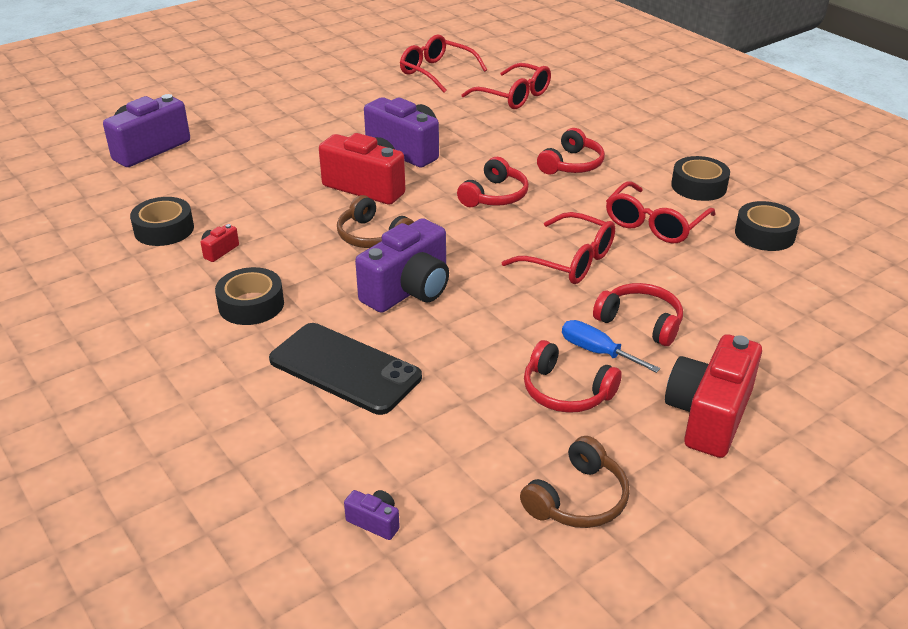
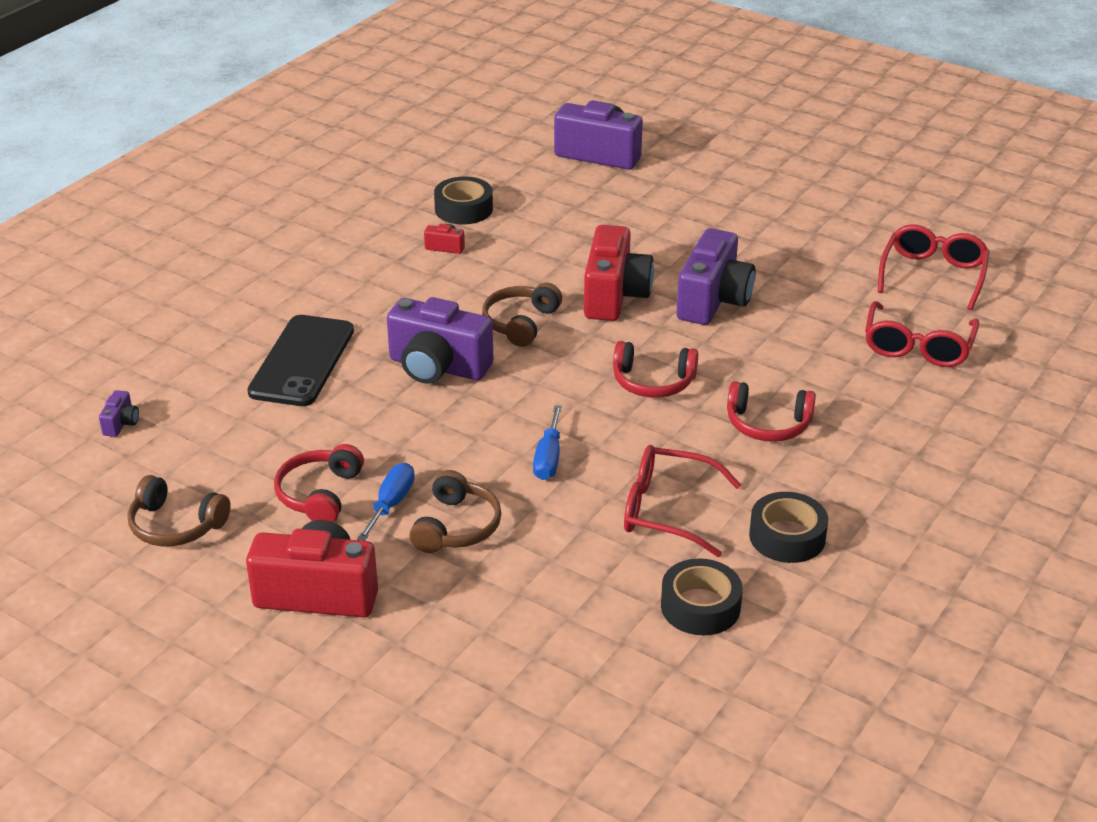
camera: 70 degrees right, 0 degrees up
(251, 305) = (371, 288): black tape -> none
(569, 260) = (548, 458): red glasses -> blue screwdriver
(640, 322) = (456, 526): red headphones -> brown headphones

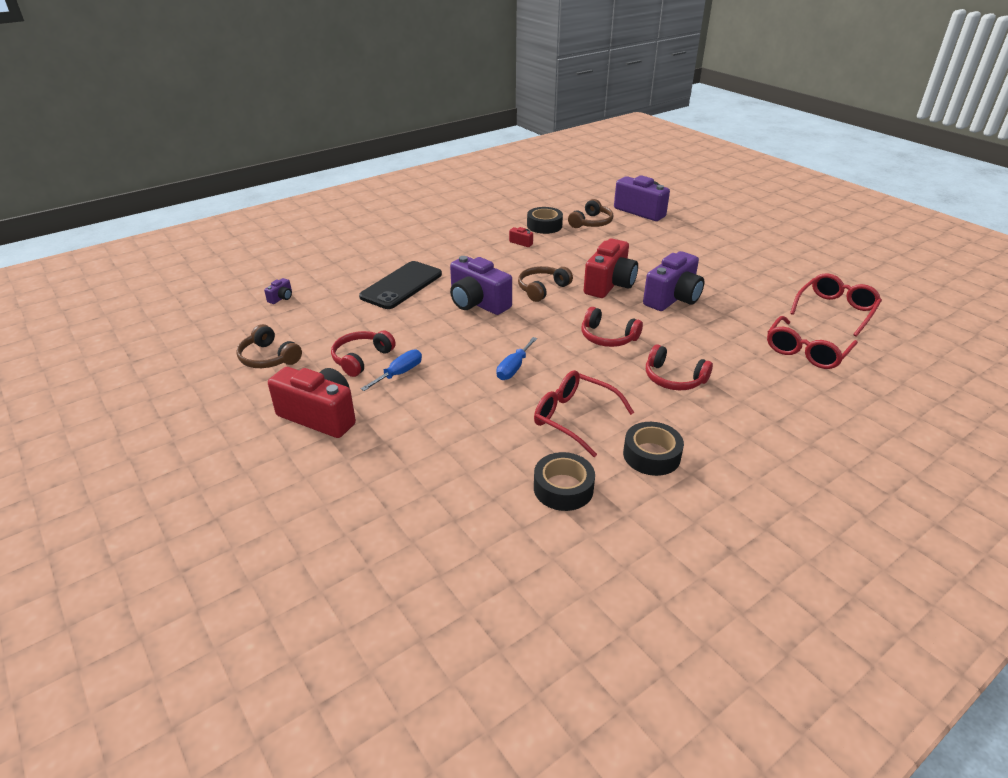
camera: 20 degrees right, 0 degrees up
(456, 526) = (430, 396): brown headphones -> brown headphones (591, 223)

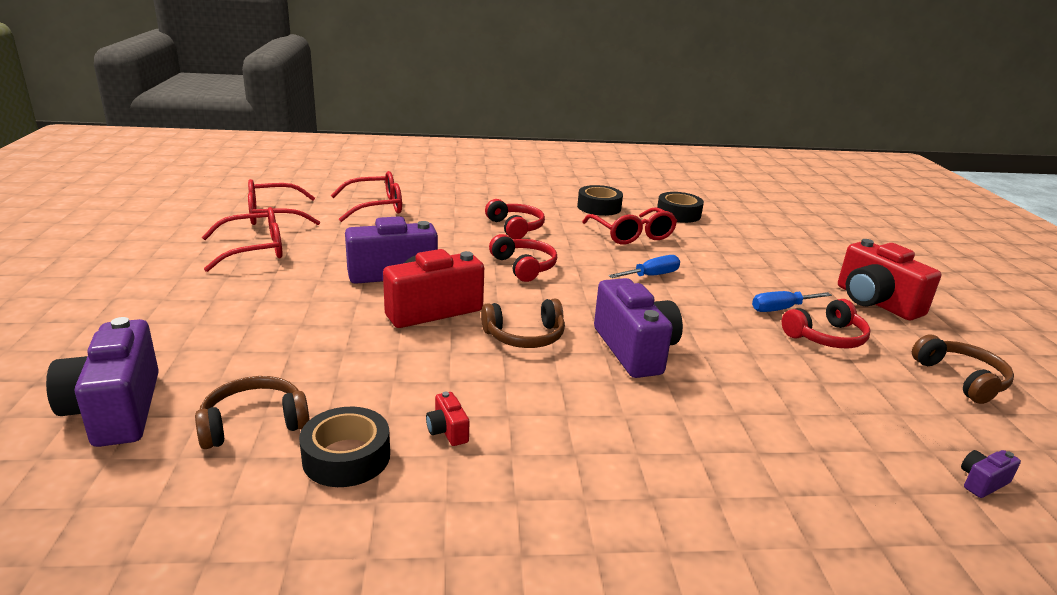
camera: 150 degrees left, 10 degrees down
(401, 285) = (739, 423): black phone -> none
(770, 280) = (253, 250): none -> red glasses

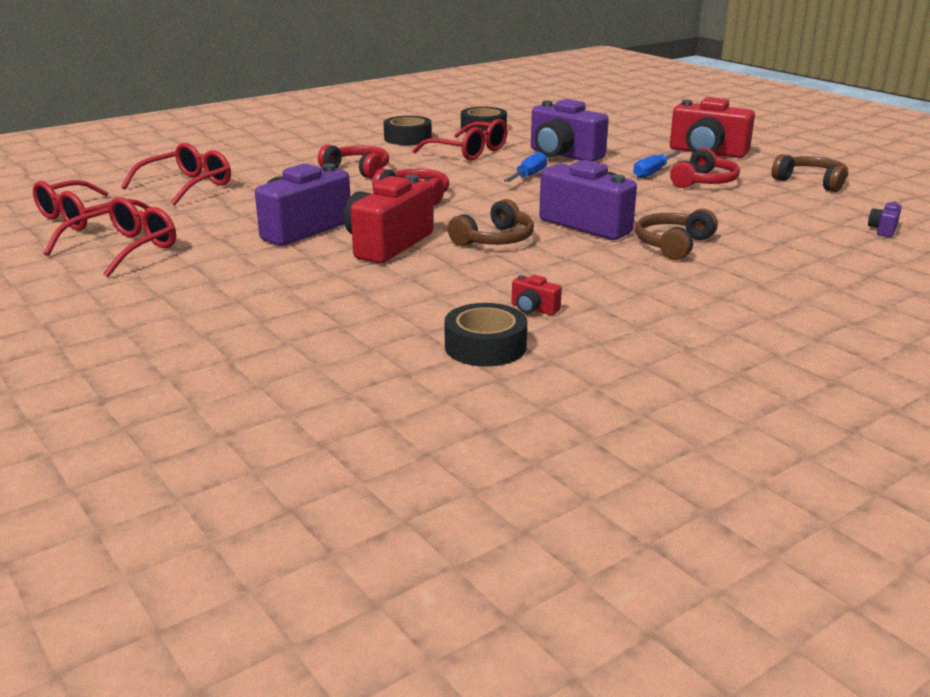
camera: 30 degrees left, 0 degrees up
(116, 410) = (229, 387): purple camera -> purple camera (563, 155)
(254, 423) = (373, 354): brown headphones -> brown headphones (673, 245)

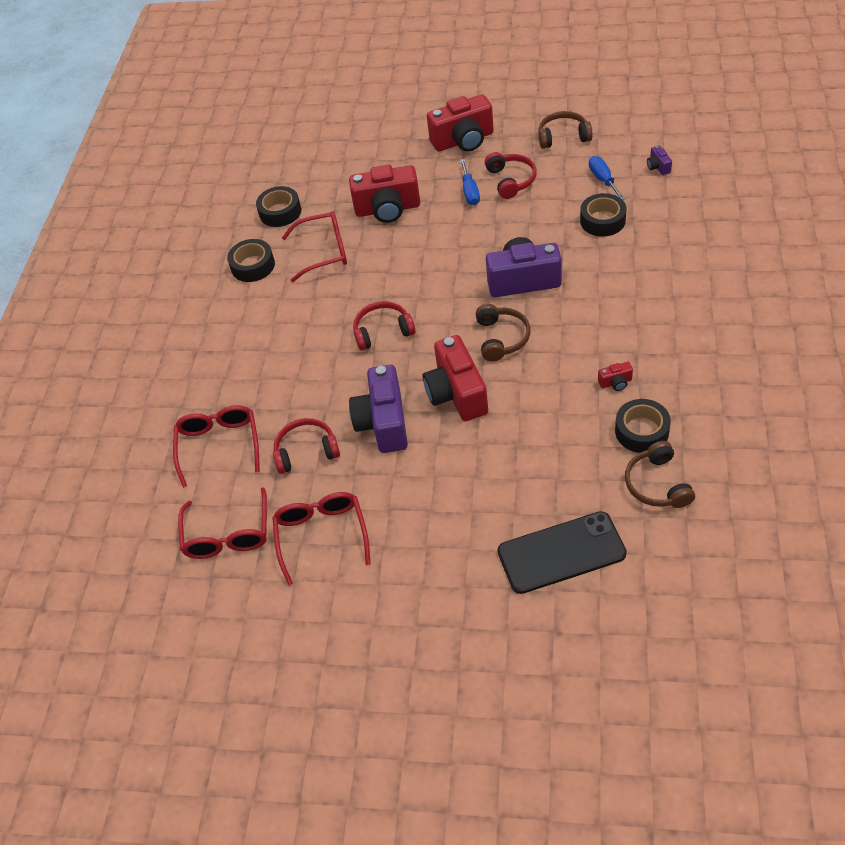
camera: 40 degrees left, 25 degrees up
(231, 363) = (561, 553): none -> black phone
(358, 170) = (295, 332): red headphones -> red headphones (306, 451)
(529, 176) = (408, 252): blue screwdriver -> blue screwdriver (603, 180)
(563, 155) = (388, 209): purple camera -> red camera
(673, 245) = (590, 266): brown headphones -> brown headphones (657, 484)
(747, 230) = (602, 220): none -> black tape

